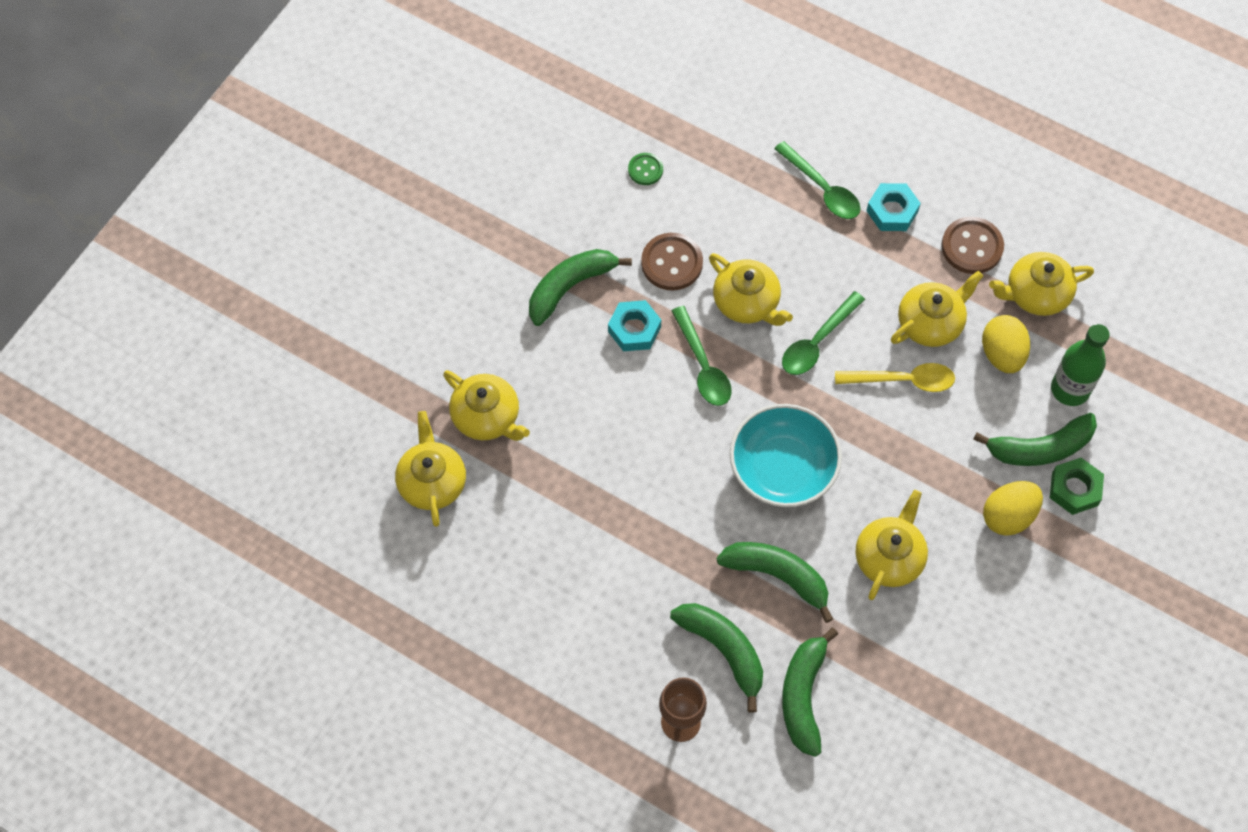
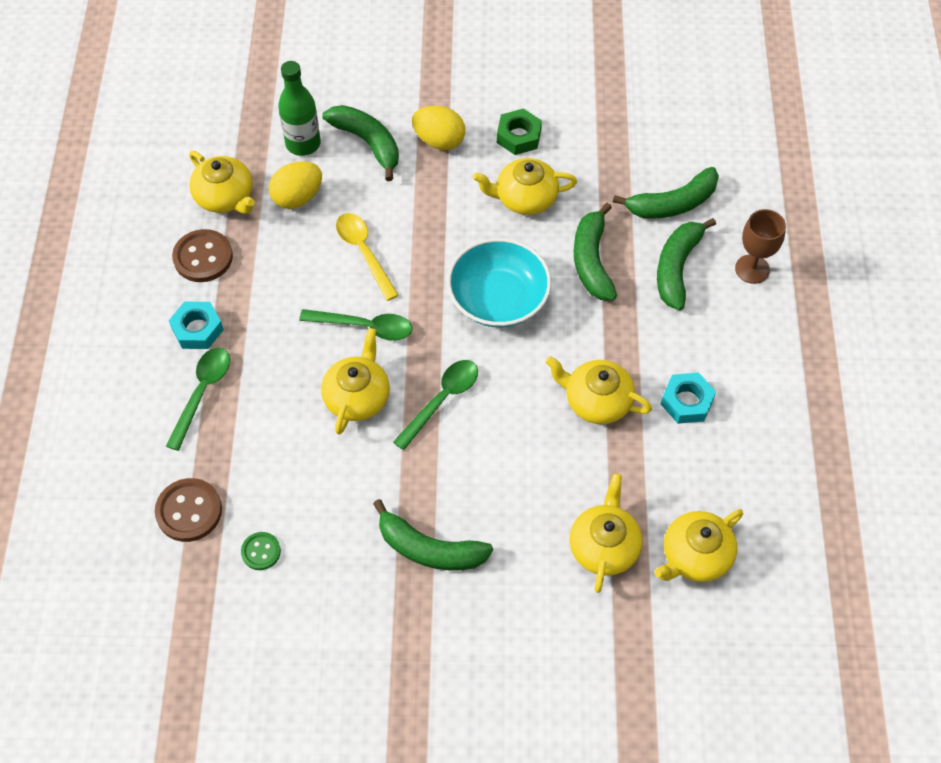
camera: 120 degrees left, 5 degrees down
(634, 329) = (440, 472): turquoise nut -> turquoise nut (686, 402)
(672, 263) = (352, 476): brown button -> brown button (189, 511)
(931, 323) = (296, 255): yellow teapot -> yellow teapot (596, 401)
(1074, 489) = (389, 110): green nut -> green nut (519, 136)

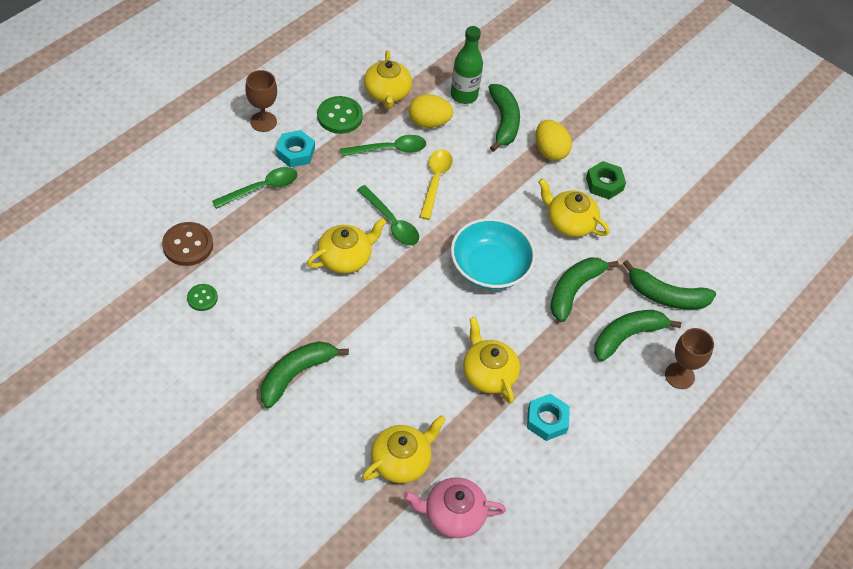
camera: 35 degrees right, 5 degrees down
(130, 322) = (263, 122): none -> brown goblet
(203, 257) = (340, 116): brown button -> green button
(429, 549) = (296, 374): green banana -> green banana turned 75 degrees clockwise
(442, 400) = (393, 298): green spoon -> green spoon (389, 149)
(695, 556) = (453, 514): yellow teapot -> pink teapot

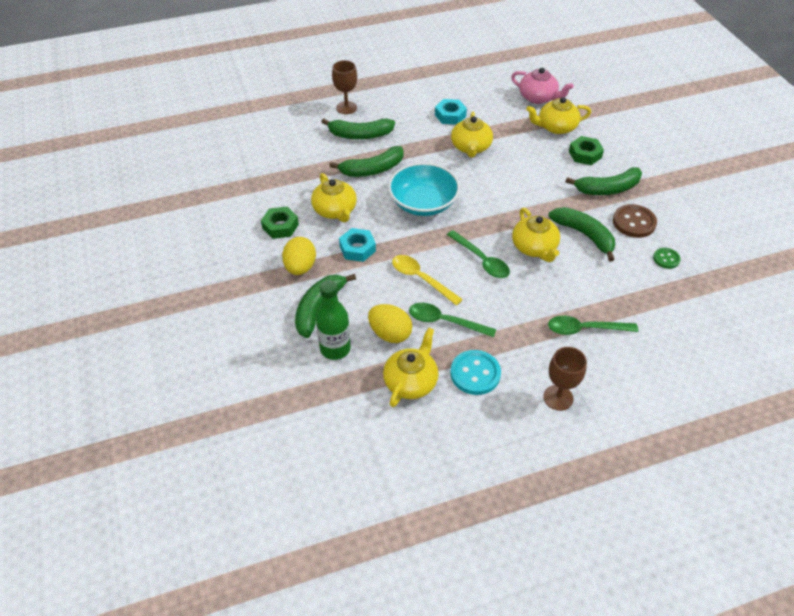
camera: 145 degrees left, 5 degrees down
(188, 245) = (669, 303): brown button -> brown button (634, 222)
(295, 152) = (538, 352): turquoise nut -> turquoise nut (357, 248)
(340, 116) = (475, 373): green button -> turquoise button
(344, 423) = (585, 154): none -> green nut
(346, 257) = (534, 247): yellow teapot -> yellow teapot turned 105 degrees counterclockwise
(391, 222) = (481, 260): green spoon -> green spoon turned 150 degrees clockwise
(435, 181) = (421, 279): yellow spoon -> yellow spoon turned 90 degrees clockwise
(666, 296) = (311, 145): green banana -> green banana (584, 235)

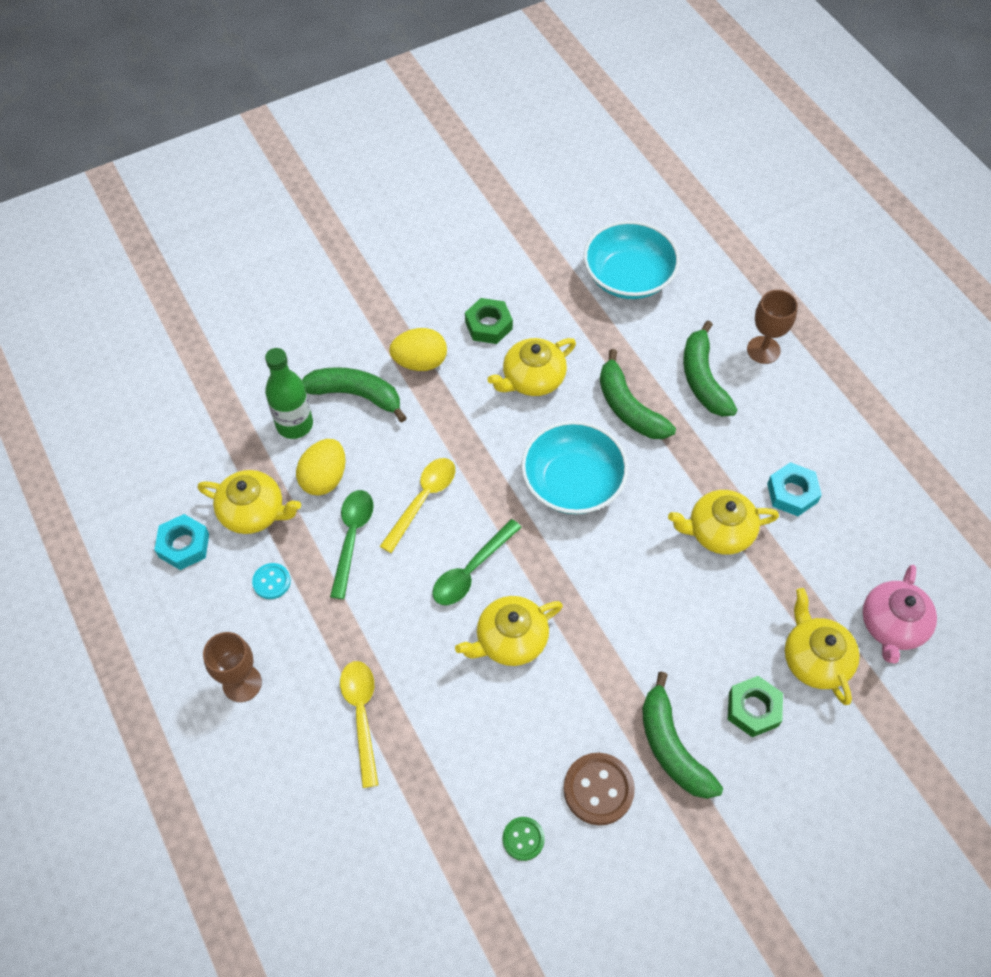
camera: 80 degrees right, 10 degrees up
(266, 153) = (628, 277): none -> turquoise bowl
(357, 248) = (465, 418): turquoise nut -> turquoise nut (184, 545)
(475, 373) = (271, 582): turquoise button -> turquoise button, size x0.59
(584, 235) = (552, 711): green banana -> none
(585, 329) = (361, 715): green spoon -> yellow spoon

